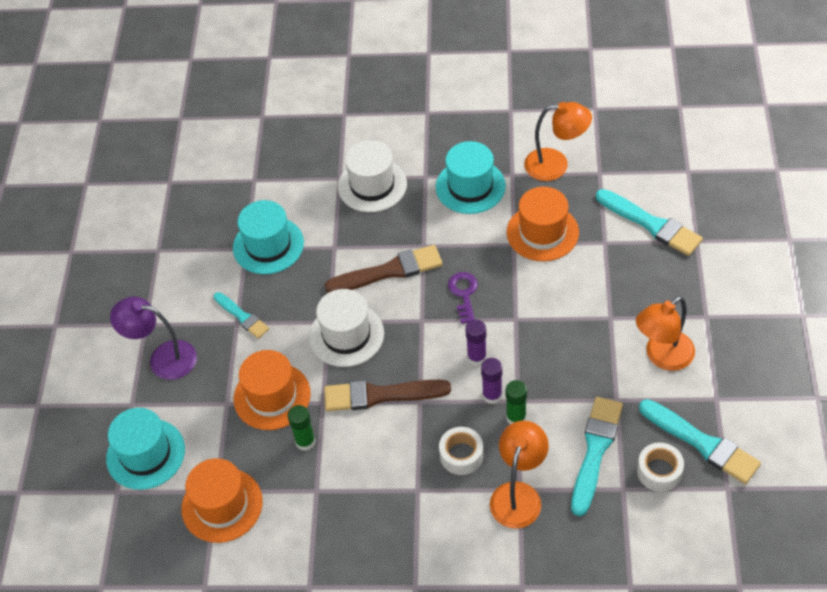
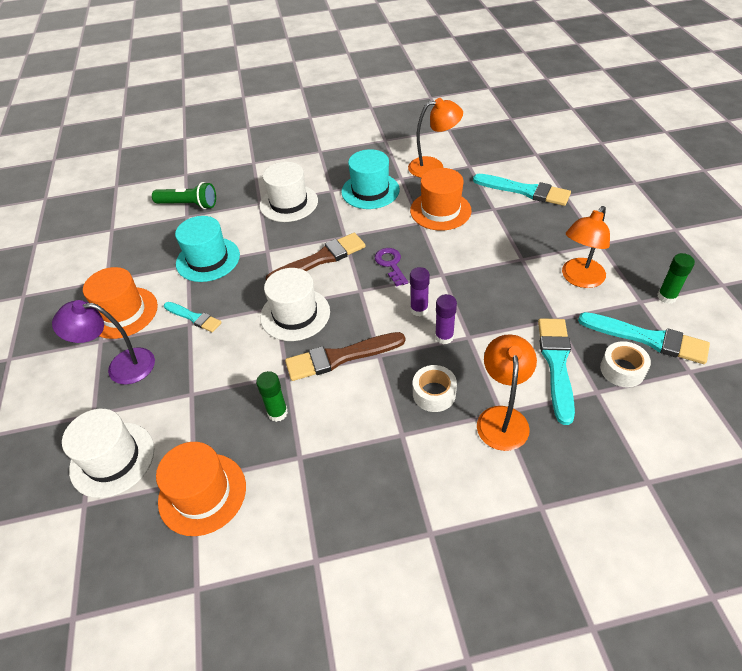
camera: 15 degrees left, 5 degrees down
(145, 454) = (112, 459): turquoise hat -> white hat
(259, 164) = (189, 205): none -> green flashlight
(272, 396) = (235, 378): orange hat -> orange hat (123, 312)
(516, 417) = (473, 351): green glue stick -> green glue stick (666, 297)

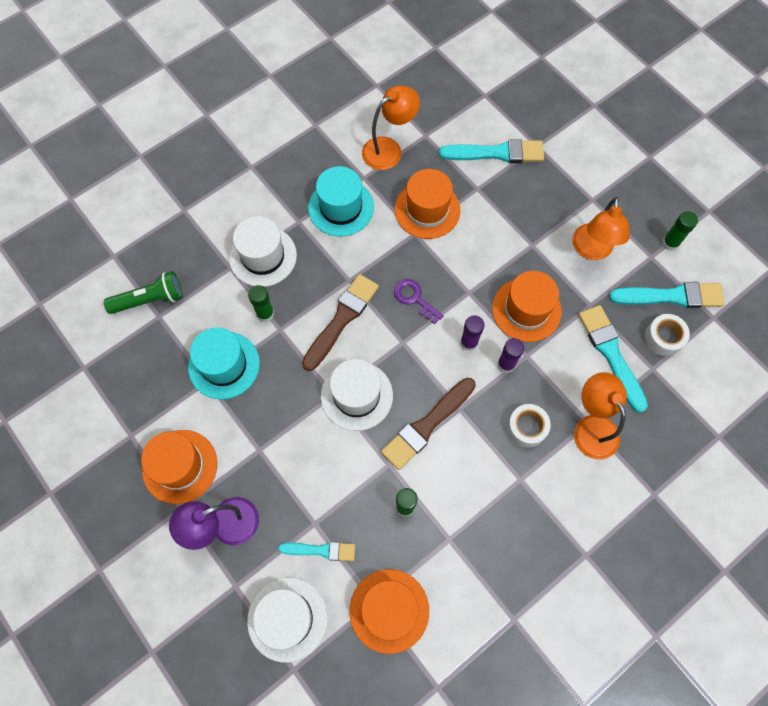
camera: 30 degrees left, 20 degrees up
(194, 317) = (258, 441): turquoise brush -> turquoise brush (321, 550)
(263, 237) = (265, 314): none -> green glue stick
(488, 303) = (526, 310): none -> orange hat

